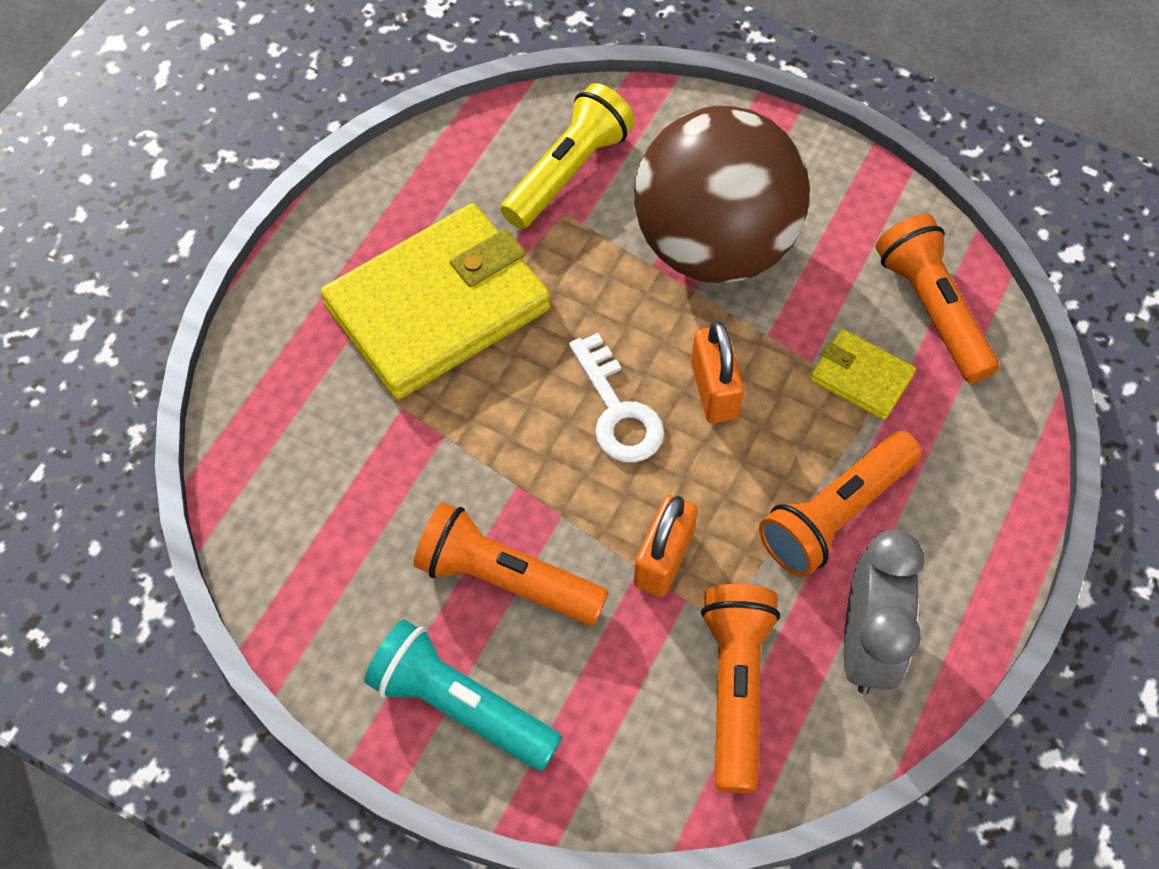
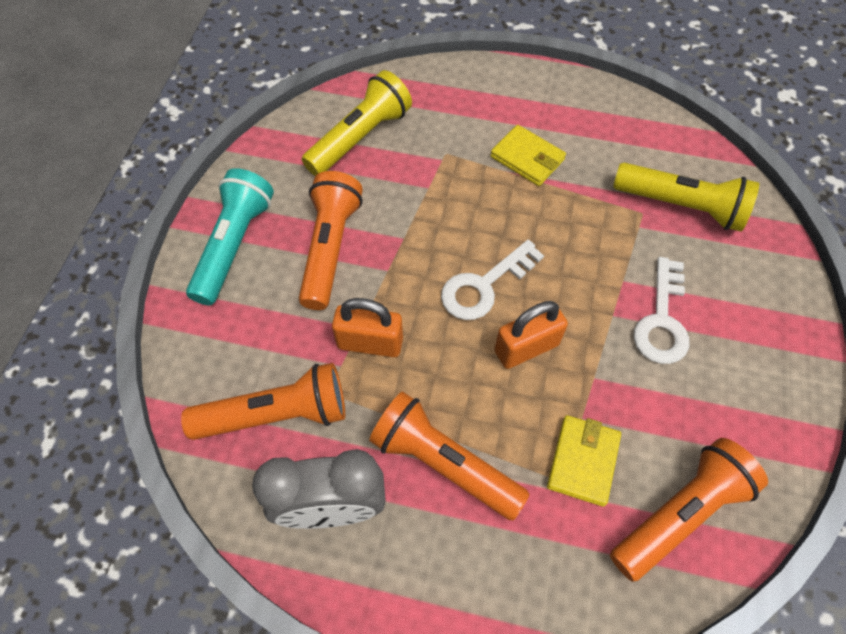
camera: 75 degrees right, 0 degrees up
(324, 501) = (360, 138): none -> yellow flashlight
(438, 307) = (527, 158): yellow wallet -> yellow wallet, size x0.45
(713, 246) = (662, 320): brown ball -> white key

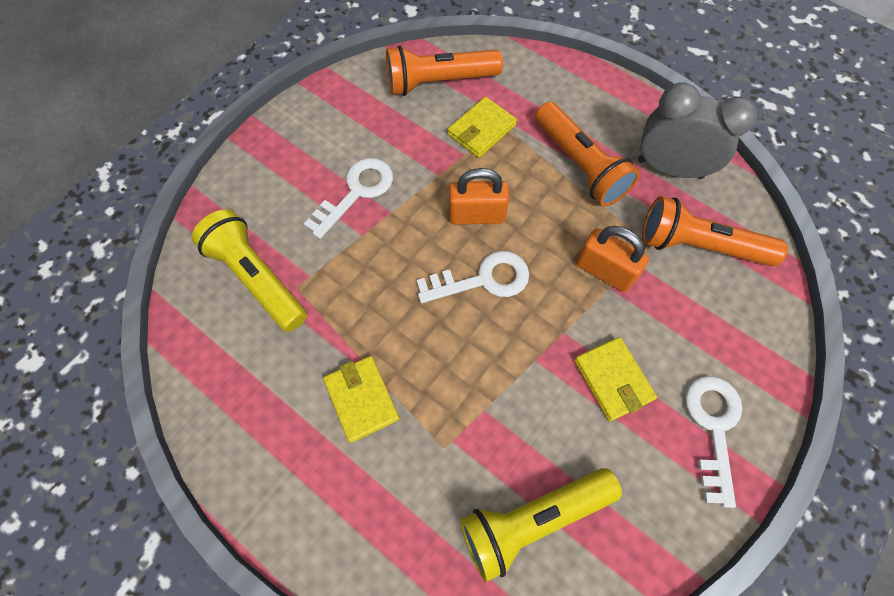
camera: 155 degrees left, 5 degrees up
(234, 245) = (713, 427): turquoise flashlight -> white key
(330, 248) = (613, 379): orange flashlight -> yellow wallet

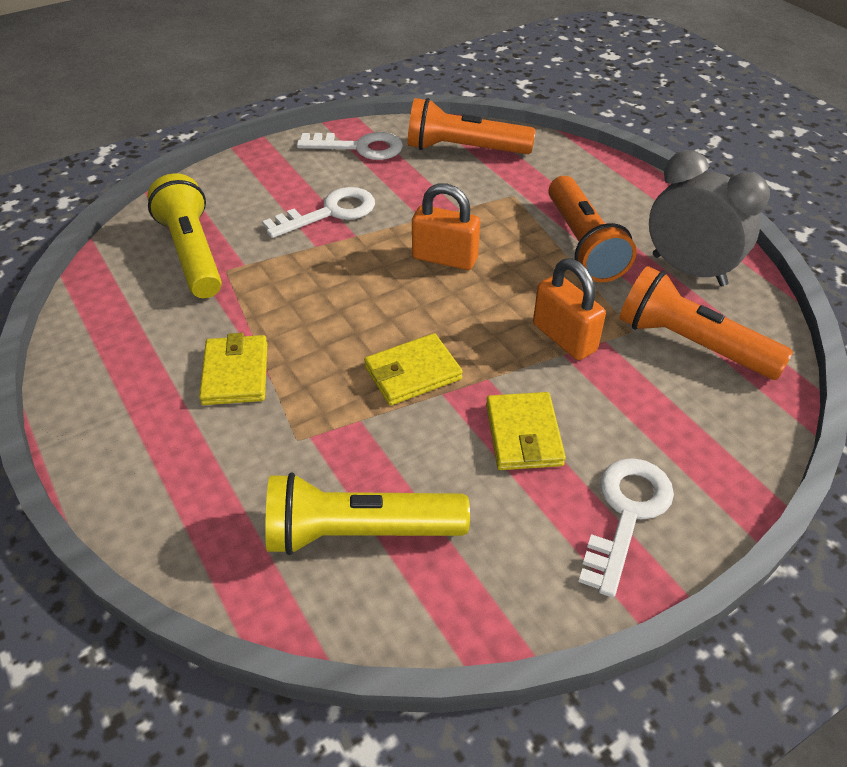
camera: 20 degrees right, 20 degrees down
(481, 130) = (488, 194): yellow wallet -> yellow wallet (412, 373)
(482, 279) = (421, 311): white key -> white key (359, 147)

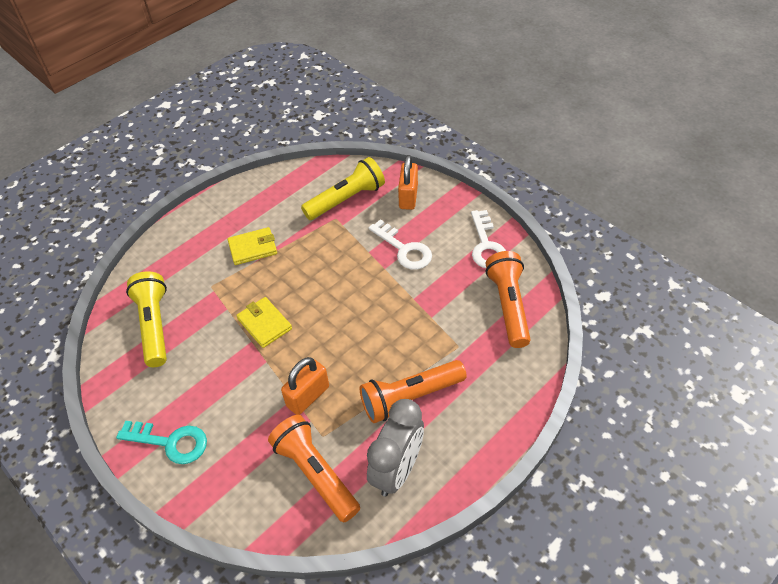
camera: 80 degrees right, 5 degrees up
(445, 258) = (372, 319): orange padlock -> orange padlock (408, 197)
(523, 434) = (223, 385): yellow wallet -> none
(626, 514) = (170, 442): white key -> turquoise key
(691, 344) = (315, 473): orange flashlight -> orange flashlight turned 60 degrees counterclockwise

